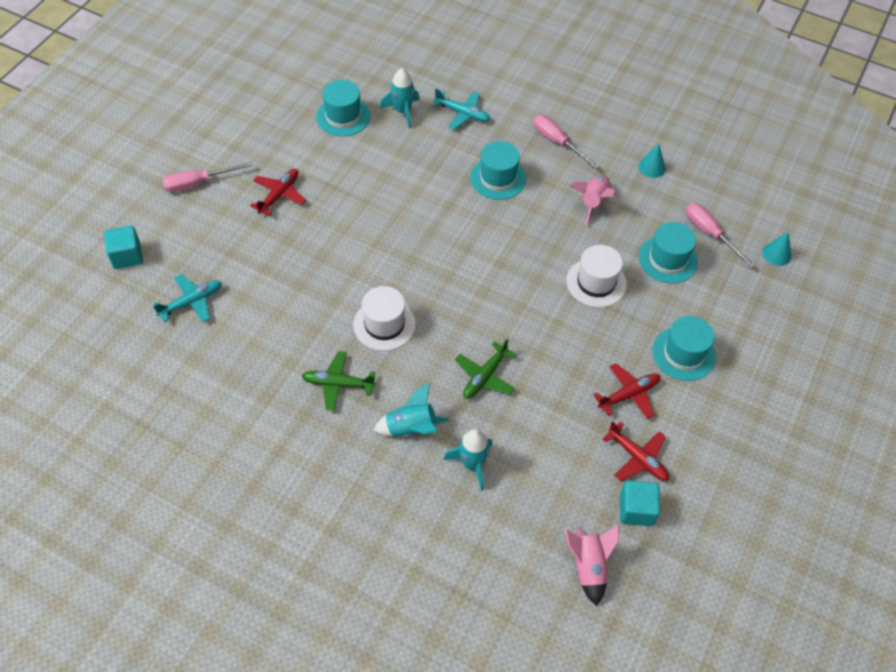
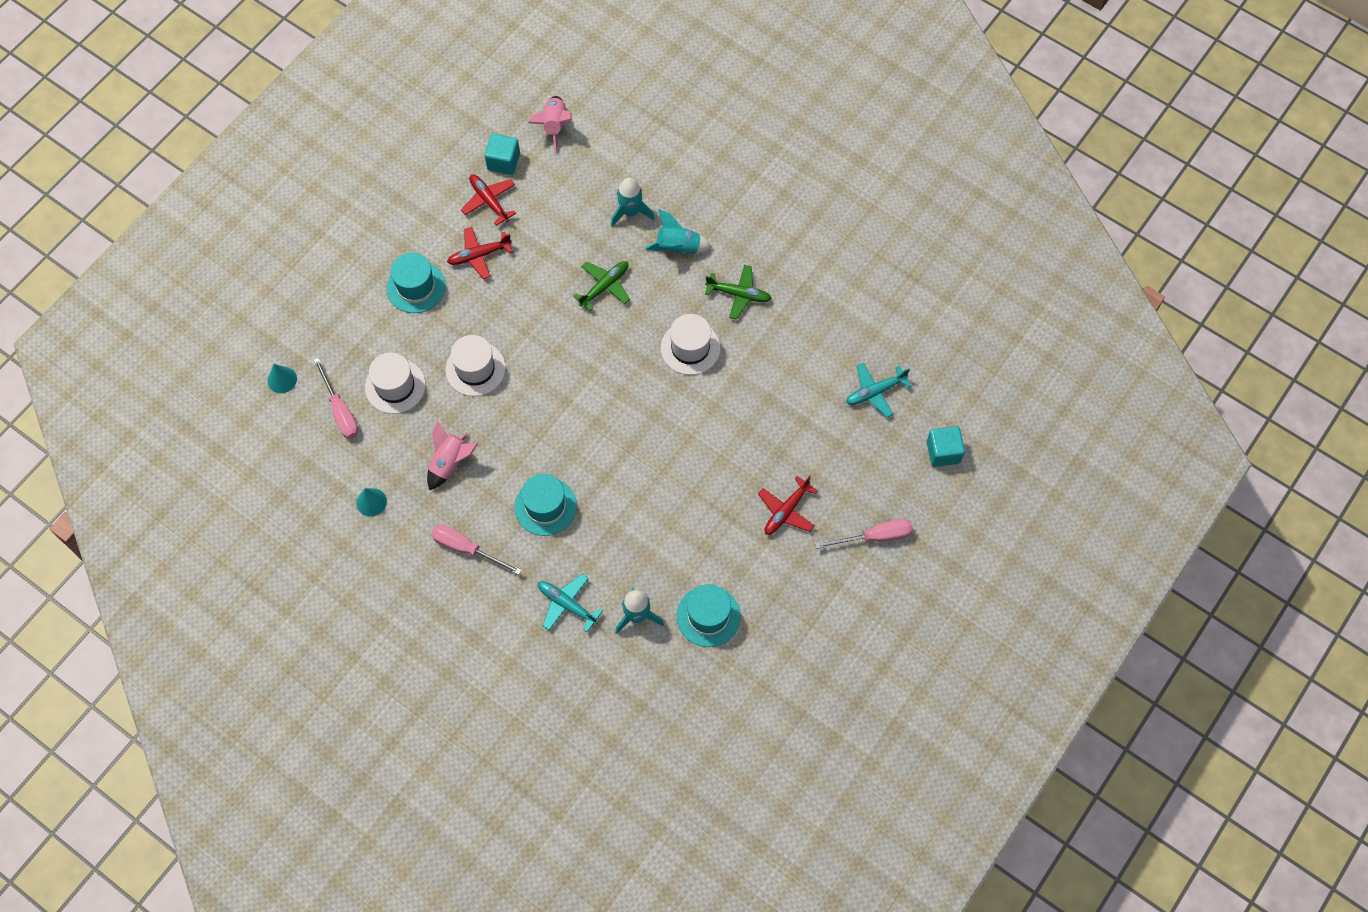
camera: 170 degrees left, 10 degrees up
(557, 142) = (467, 549): pink screwdriver -> pink screwdriver turned 150 degrees clockwise
(668, 259) = (395, 386): turquoise hat -> white hat

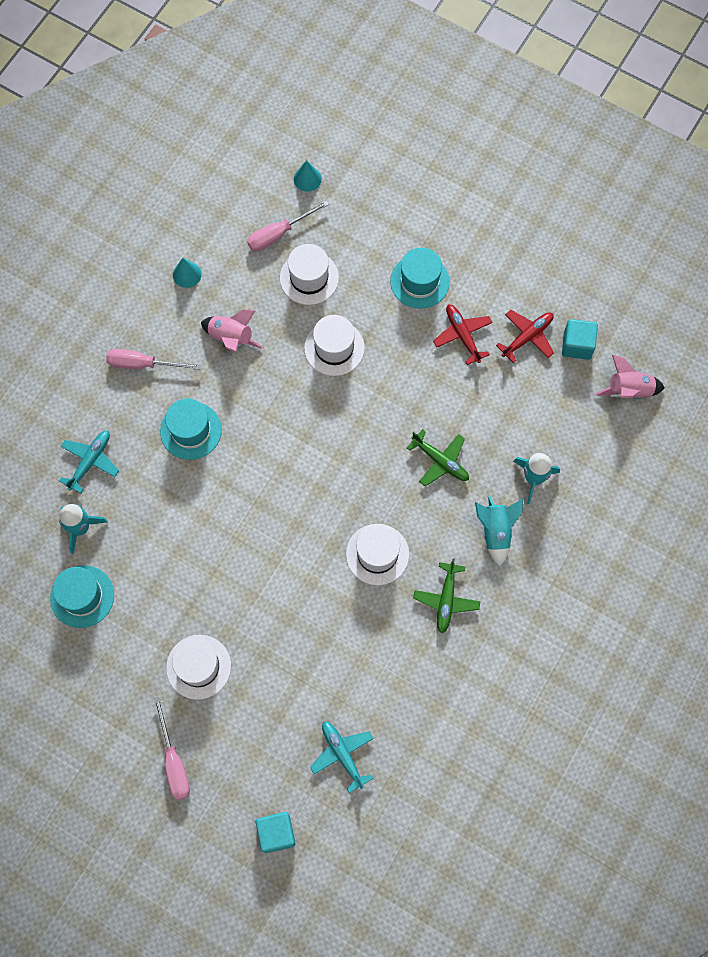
camera: 85 degrees right, 5 degrees up
(467, 549) = (143, 364): pink screwdriver -> pink screwdriver turned 105 degrees counterclockwise
(786, 511) = (198, 667): red plane -> white hat

